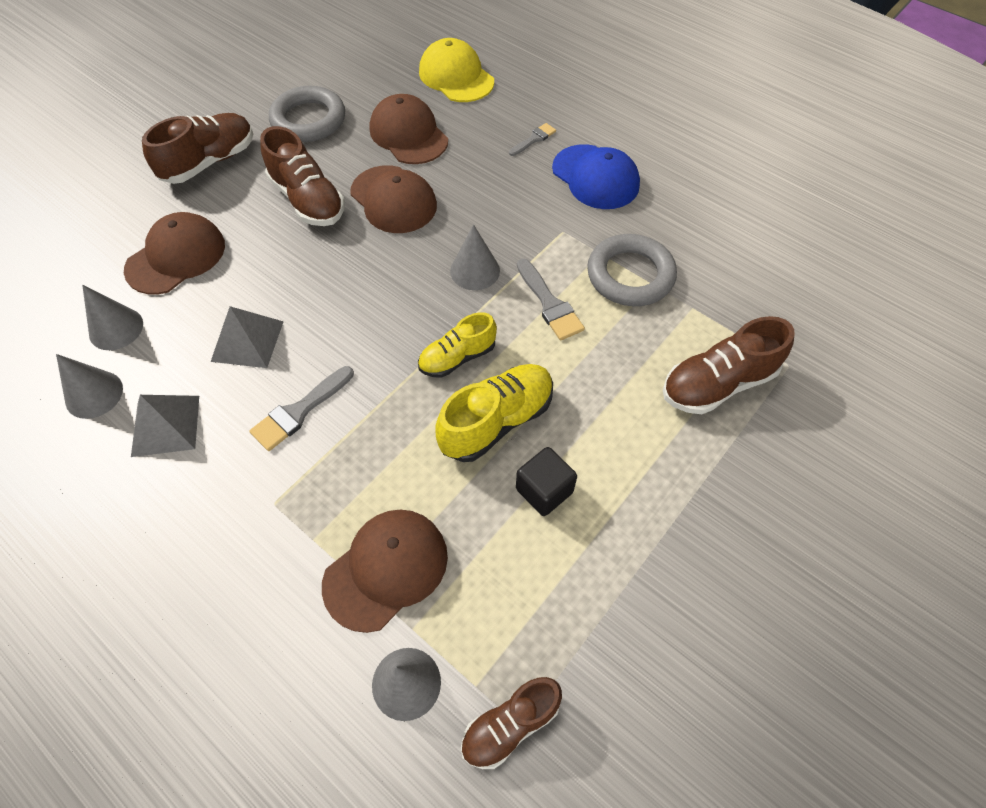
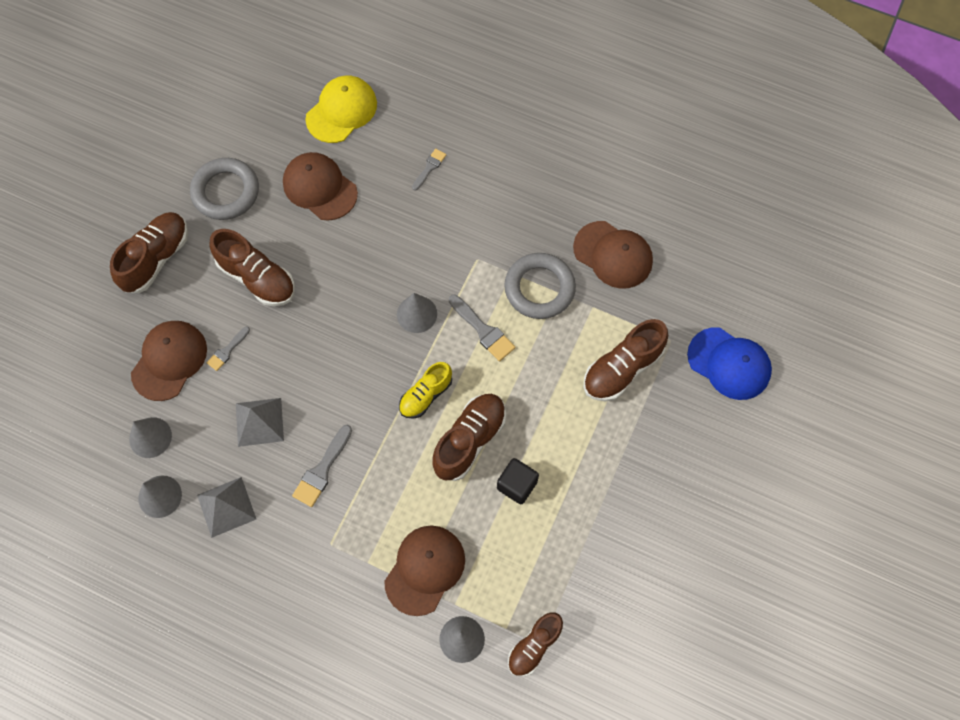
camera: 15 degrees left, 10 degrees up
(244, 261) = (227, 350): none -> grey brush
(393, 199) = (329, 260): brown cap -> brown cap (613, 255)
(456, 77) = (341, 111): yellow cap -> yellow cap turned 90 degrees clockwise
(497, 421) = (469, 440): yellow shoe -> brown shoe
(595, 177) = (491, 197): blue cap -> blue cap (729, 363)

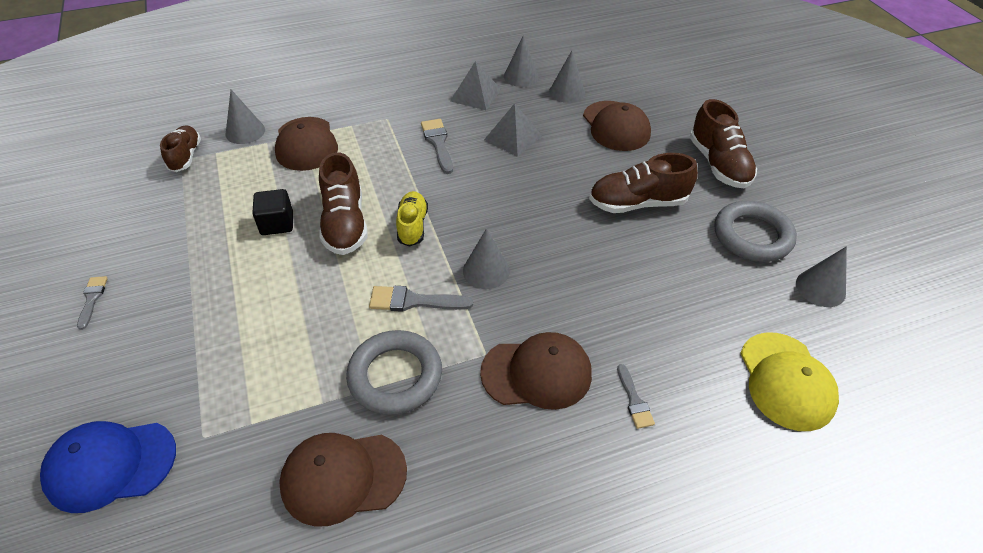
camera: 135 degrees right, 20 degrees down
(227, 350) = (590, 154): grey brush -> grey brush (92, 299)
(243, 132) = (820, 288): none -> grey cone
(320, 188) = (695, 298): brown cap -> brown cap (536, 373)
(622, 369) = (242, 369): brown shoe -> none

